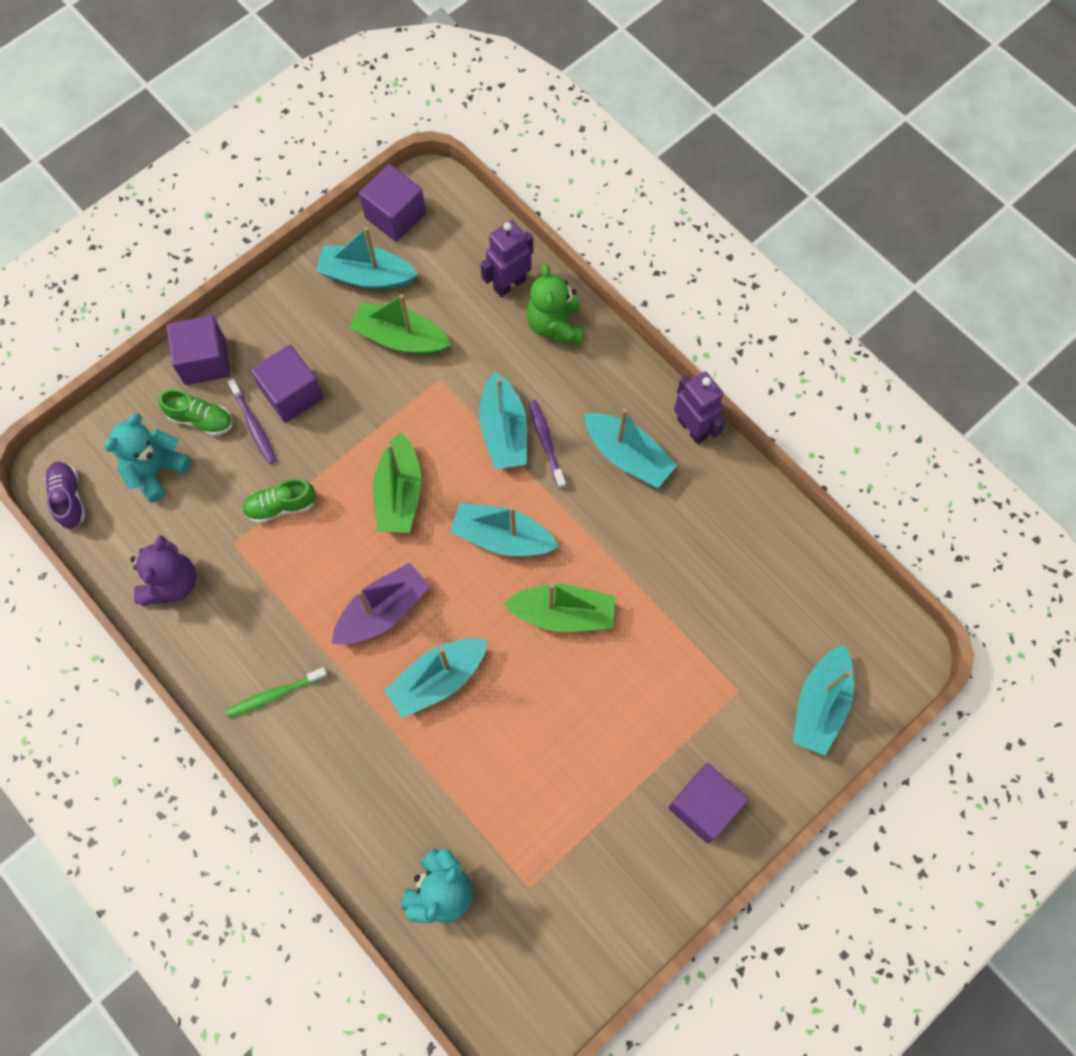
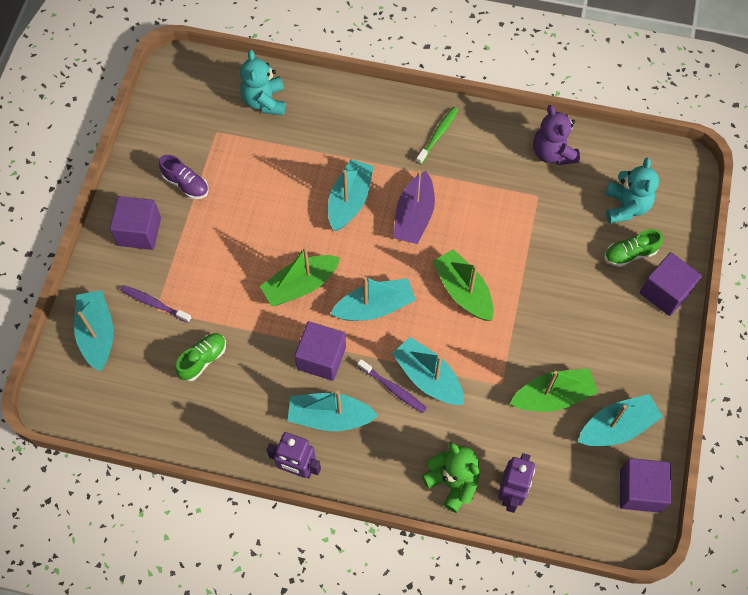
camera: 145 degrees right, 5 degrees down
(69, 498) = (659, 158): purple shoe -> purple shoe (186, 184)
(254, 425) = (593, 272): purple toothbrush -> purple toothbrush (154, 303)
(281, 506) = (530, 235): green shoe -> green shoe (203, 360)
(292, 394) = (589, 308): purple cube -> purple cube (321, 358)

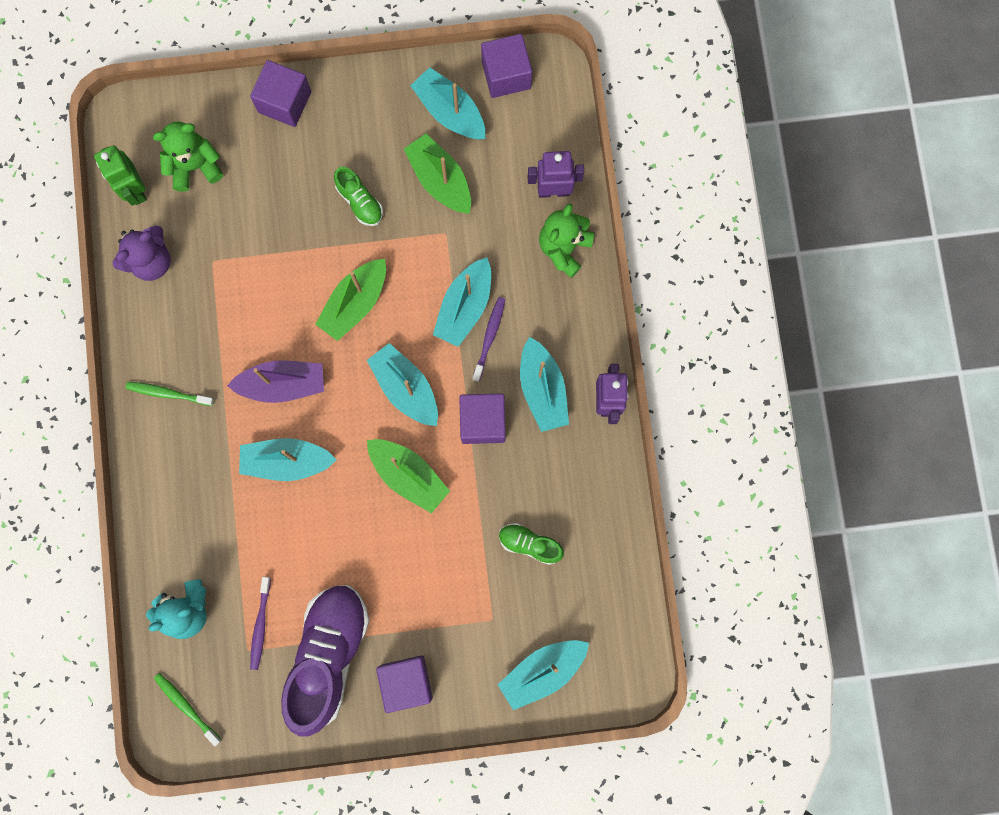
camera: 110 degrees left, 15 degrees up
(154, 303) = (486, 625): purple toothbrush -> purple toothbrush (260, 625)
(186, 184) = (328, 655): purple shoe -> purple shoe, size x2.15
(194, 82) = (186, 707): none -> green toothbrush
(618, 158) = (135, 190): none -> green robot
(626, 206) = (195, 166): turquoise teddy bear -> green teddy bear
(630, 254) = (252, 147): green shoe -> green shoe (360, 201)

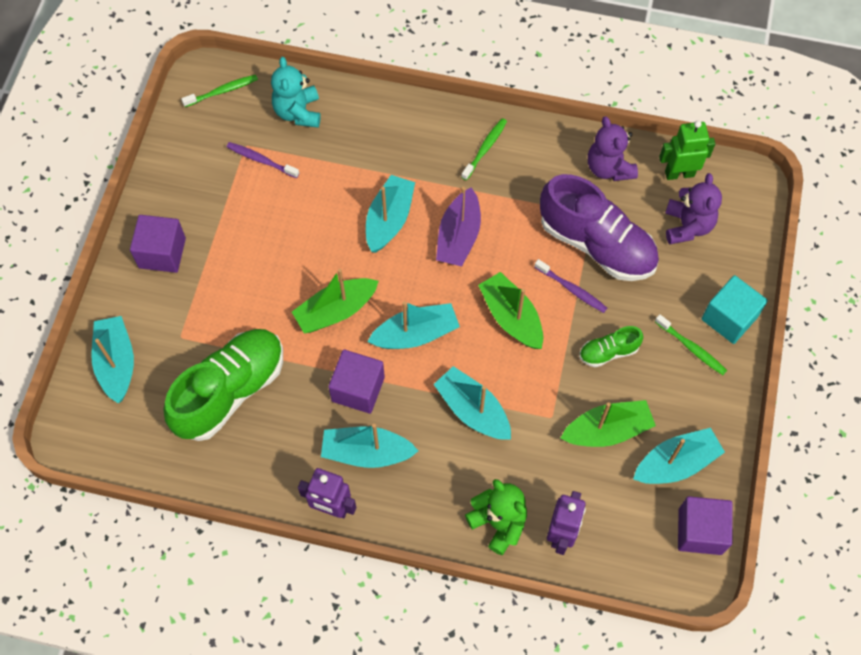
camera: 110 degrees right, 15 degrees down
(195, 166) = (687, 226): green teddy bear -> purple teddy bear
(284, 102) = (729, 318): purple cube -> turquoise cube
(328, 128) = (691, 348): none -> green toothbrush
(328, 655) = (213, 202): purple shoe -> purple shoe (596, 244)
(489, 337) = (435, 422): purple toothbrush -> purple toothbrush (572, 289)
(529, 544) = (230, 391): green shoe -> green shoe, size x2.15

